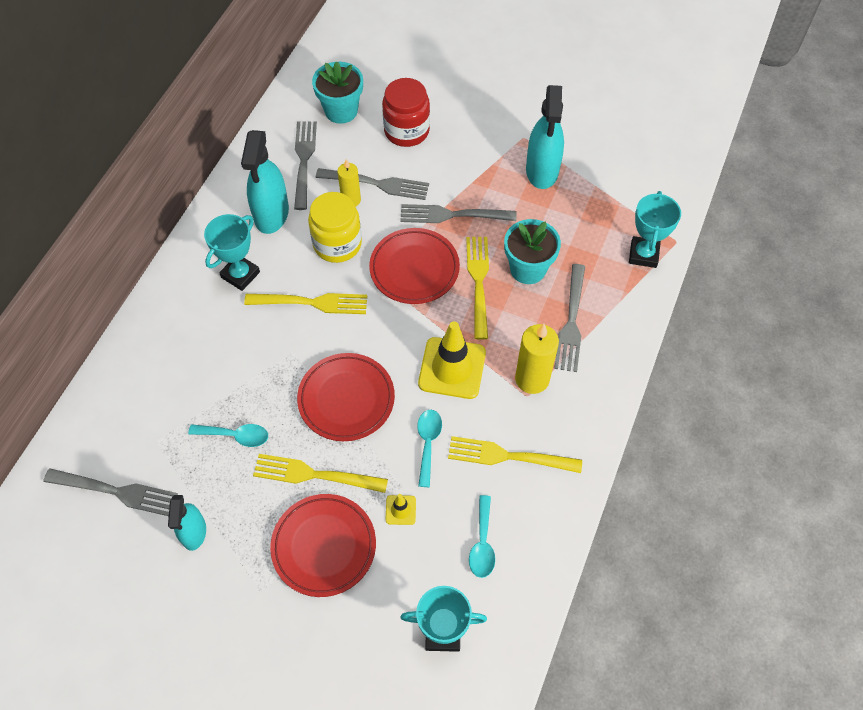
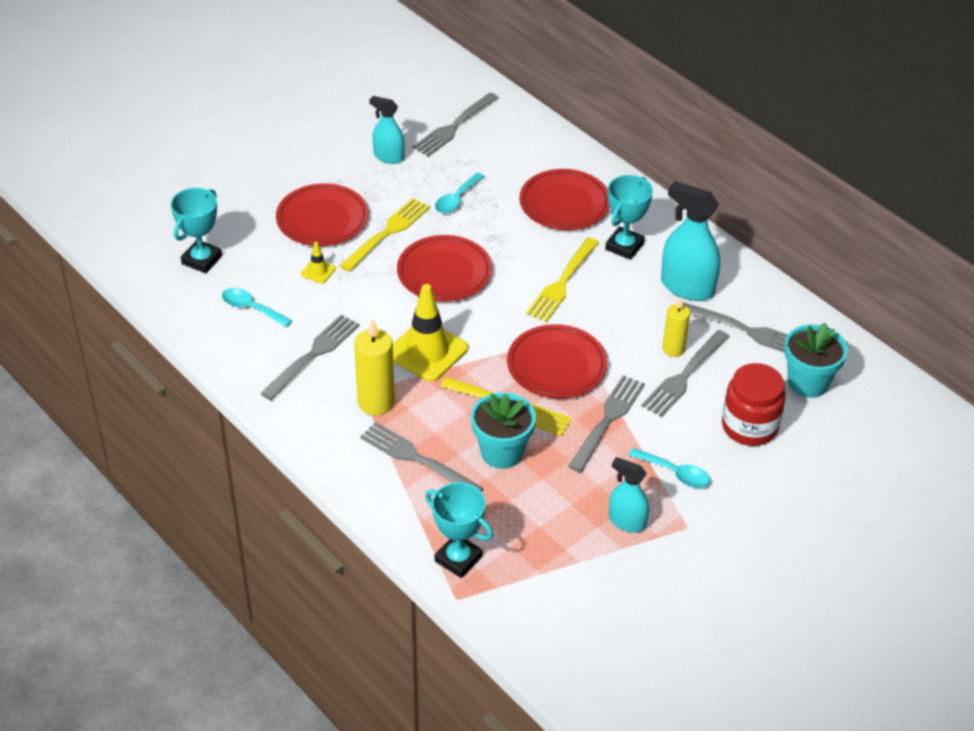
camera: 115 degrees right, 15 degrees down
(202, 342) = (564, 204): none -> red plate
(240, 275) = (624, 246): turquoise trophy -> turquoise trophy turned 60 degrees clockwise
(337, 244) = (621, 321): yellow jar -> none
(428, 443) = (364, 308): turquoise spoon -> turquoise spoon (674, 473)
(508, 456) = (313, 355): yellow fork -> grey fork
(542, 171) = (627, 521): turquoise spray bottle -> turquoise spray bottle, size x0.61

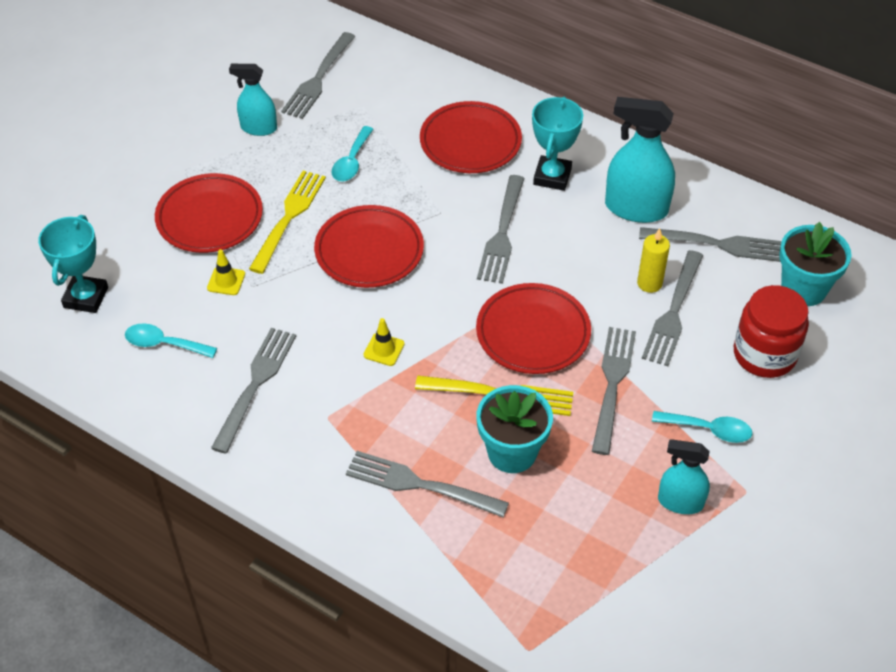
camera: 15 degrees left, 5 degrees up
(376, 402) = (348, 426): yellow candle -> none
(427, 351) = (384, 349): yellow traffic cone -> yellow traffic cone, size x0.45
(458, 559) = (512, 598): turquoise trophy -> none
(562, 283) = (502, 233): yellow fork -> grey fork

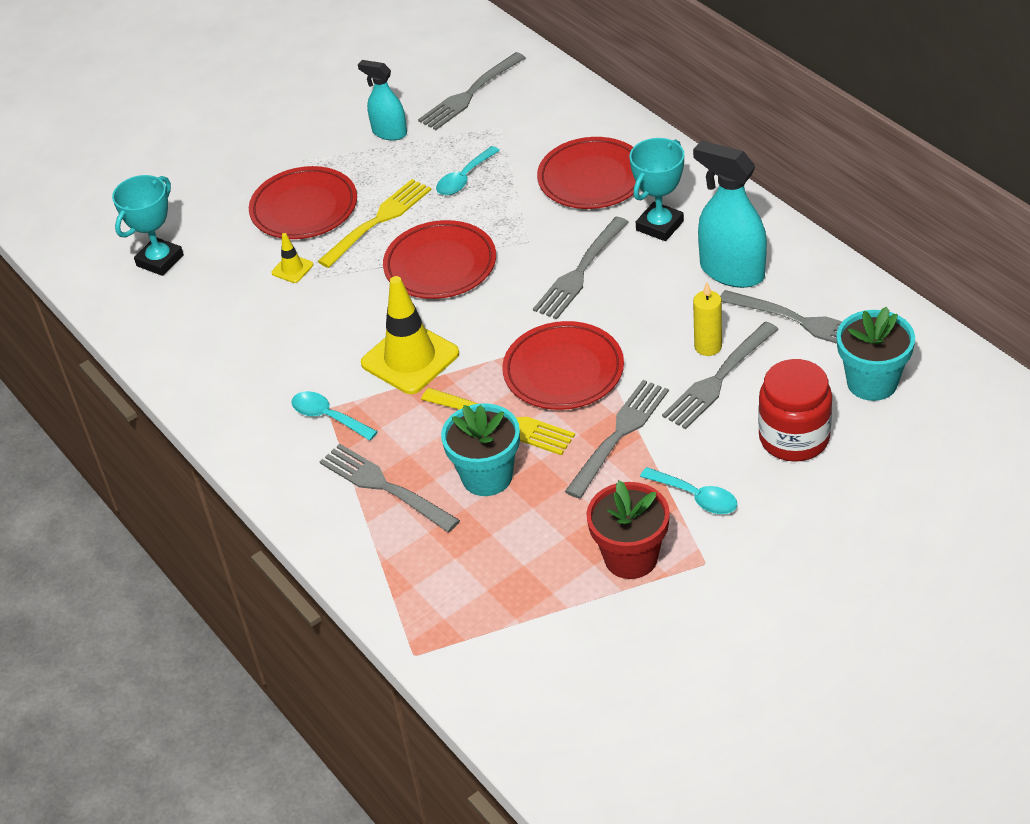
camera: 25 degrees right, 5 degrees down
(164, 344) = (210, 314): turquoise spoon -> turquoise spoon (328, 417)
(255, 384) = (276, 366): grey fork -> none
(384, 349) = (410, 358): yellow traffic cone -> yellow traffic cone, size x2.20
(680, 502) = (631, 557): turquoise spray bottle -> red flower pot

